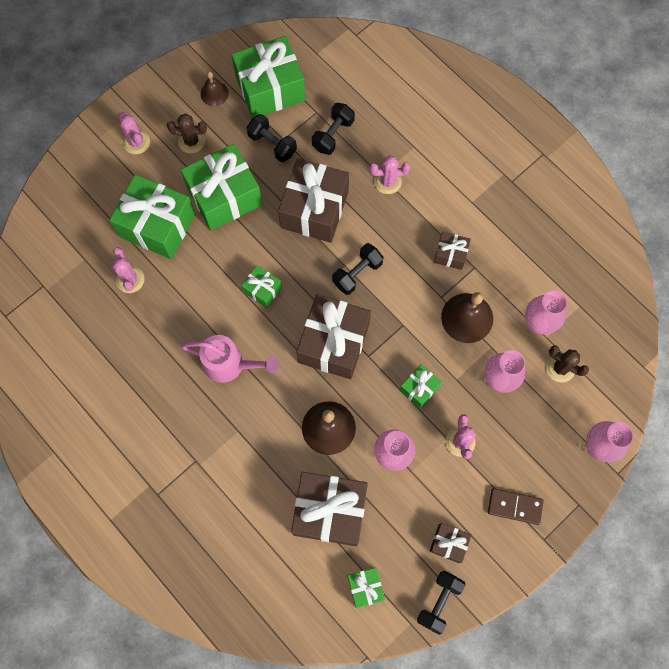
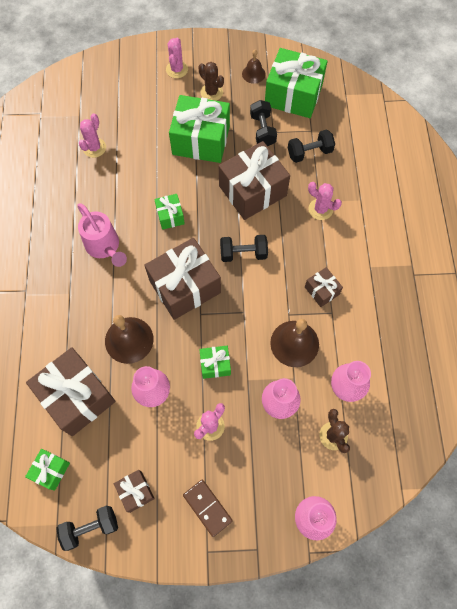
camera: 40 degrees right, 5 degrees down
(157, 225) = (142, 127): green gift -> none

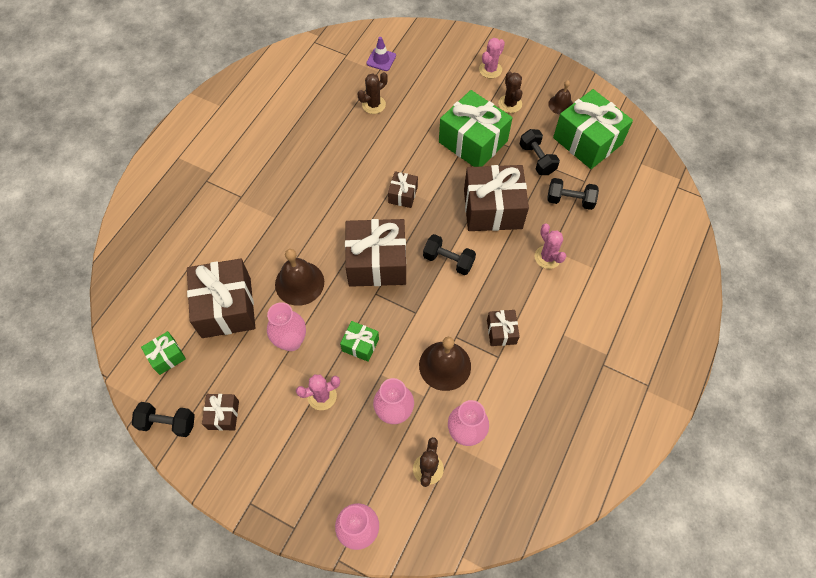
camera: 30 degrees right, 5 degrees down
(75, 103) = (381, 59): none -> purple traffic cone
(94, 148) = (373, 105): pink cactus -> brown cactus
(104, 247) = (329, 193): pink watering can -> none
(170, 216) = (403, 195): green gift -> brown gift
(207, 507) = (274, 465): brown domino -> none
(262, 130) = (537, 159): black dumbbell -> black dumbbell turned 45 degrees counterclockwise

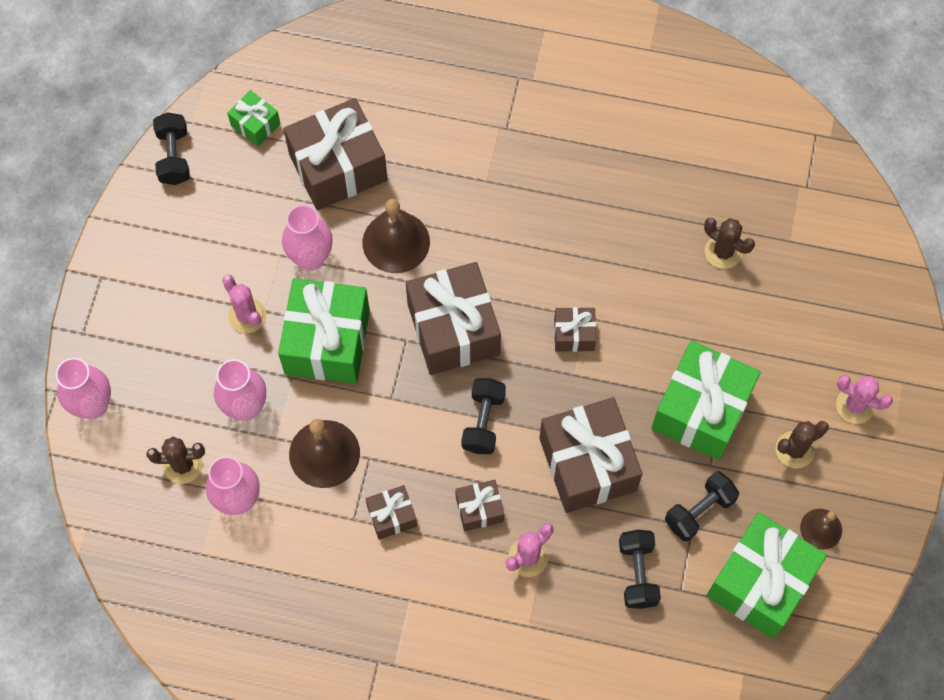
camera: 75 degrees right, 5 degrees up
(223, 415) = (197, 212): brown gift -> brown gift (479, 509)
(360, 345) = (327, 342): green gift -> green gift, size x2.06
(381, 59) = (815, 239): purple traffic cone -> none

